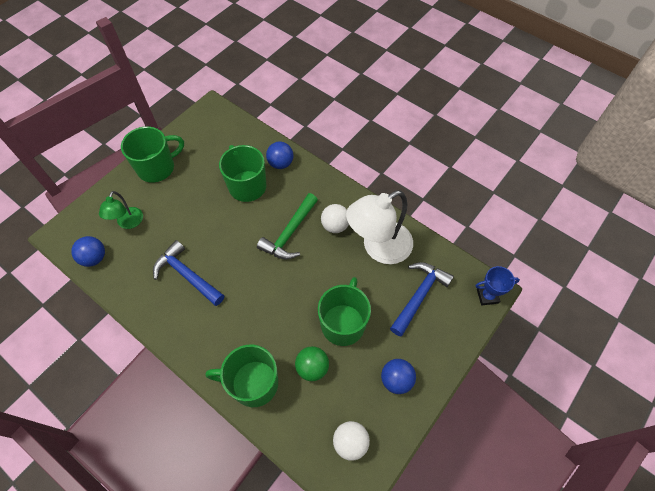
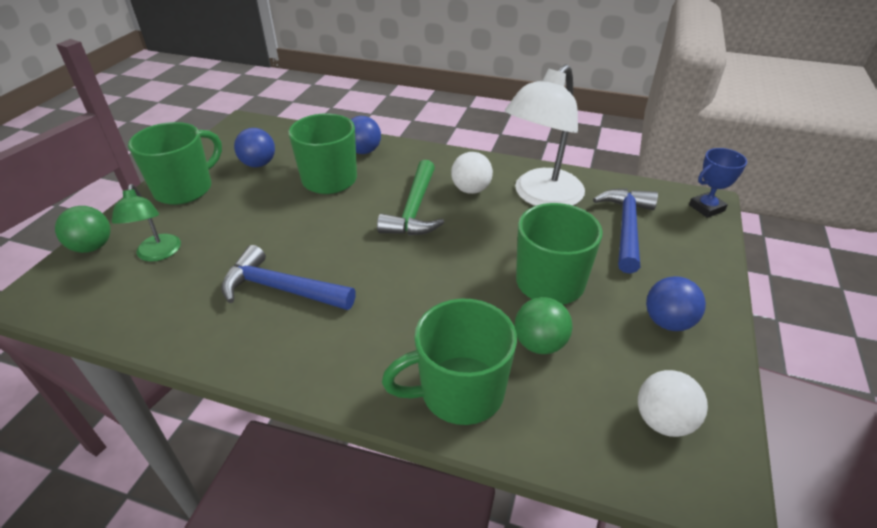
camera: 20 degrees left, 20 degrees down
(94, 258) = (109, 308): blue ball -> blue ball (258, 164)
(95, 205) = (93, 247): none -> green ball

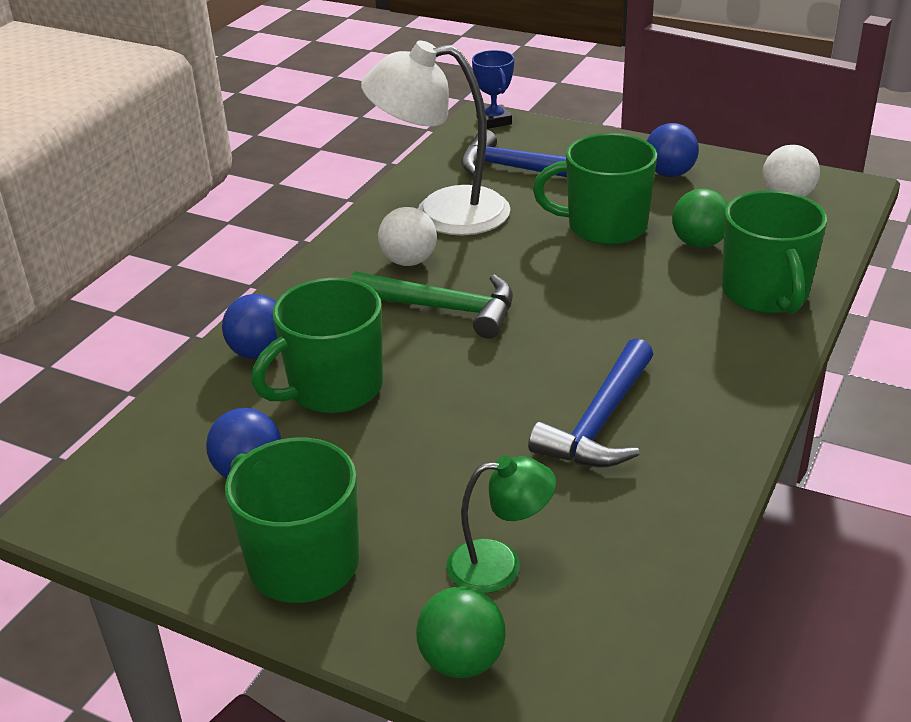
camera: 80 degrees left, 5 degrees down
(541, 196) = (442, 212): white lamp -> white lamp turned 135 degrees clockwise

